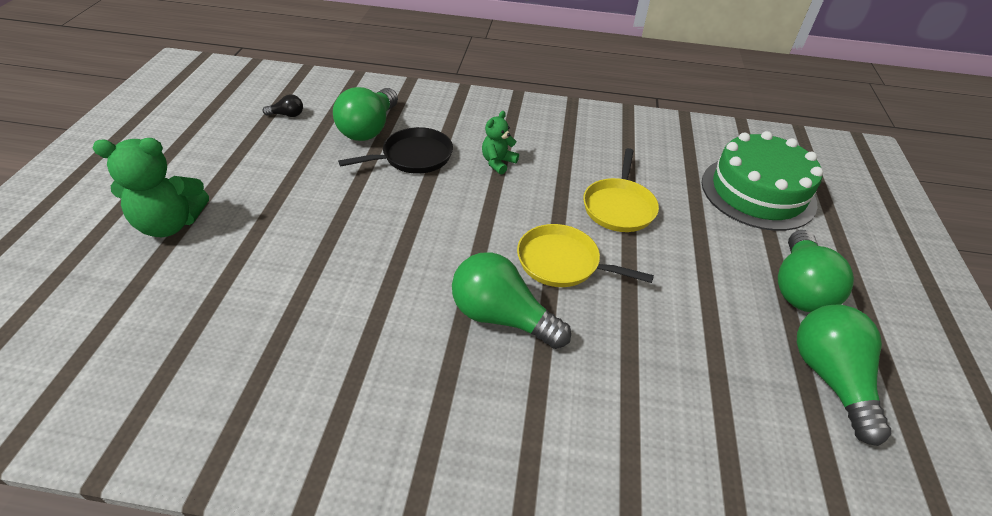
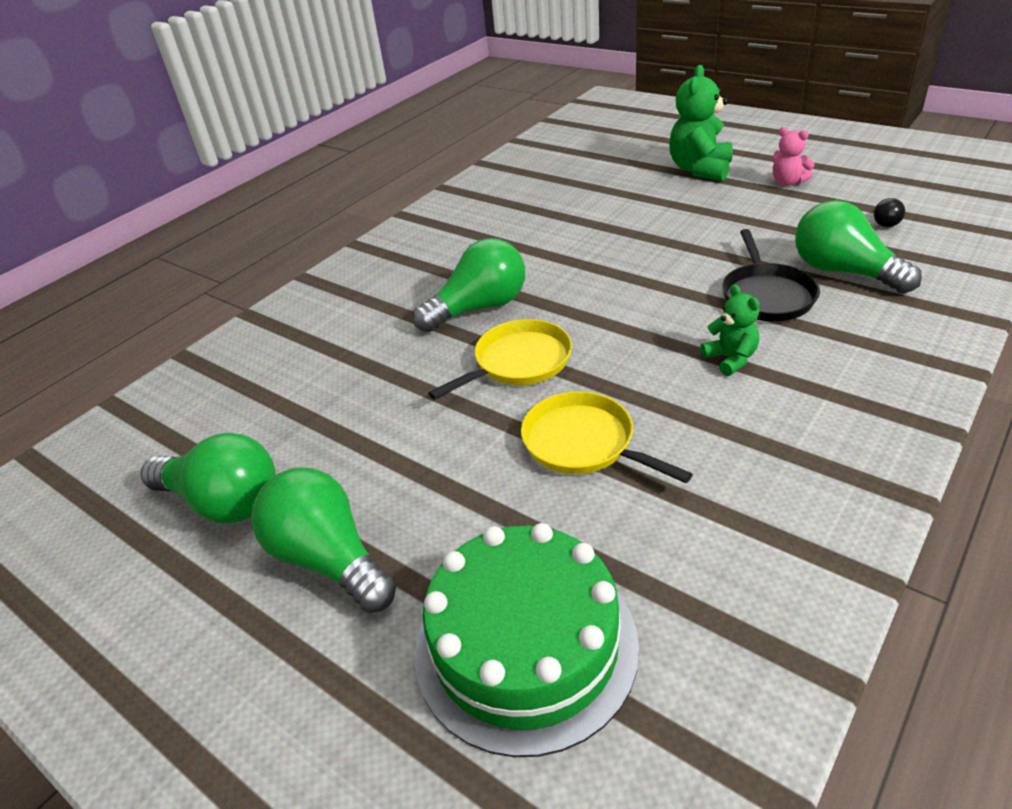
camera: 125 degrees right, 5 degrees down
(210, 165) = (787, 182): none -> pink teddy bear

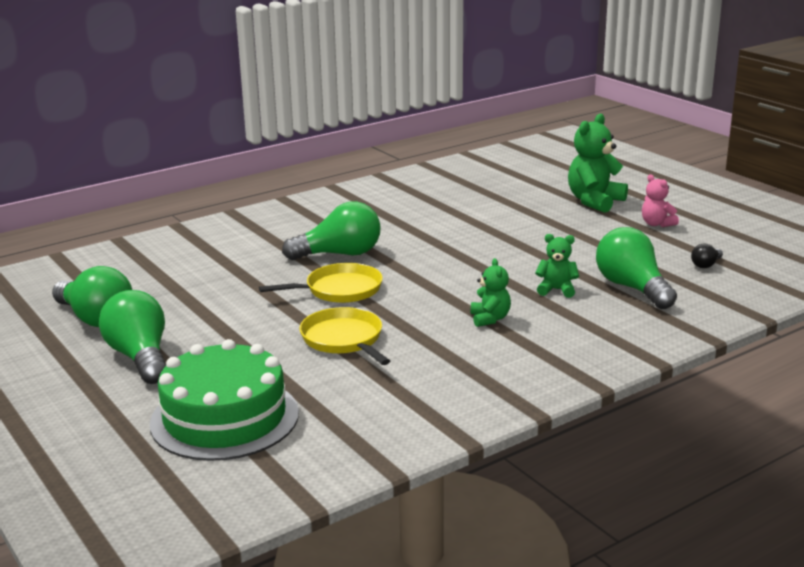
camera: 15 degrees right, 15 degrees down
(766, 296) = (556, 290): black pan -> green teddy bear

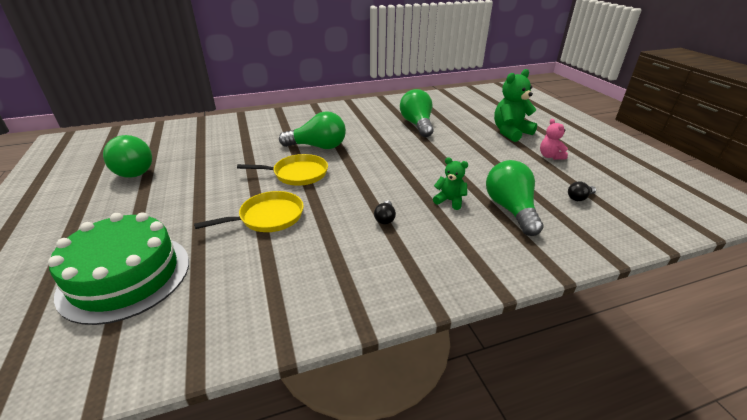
camera: 15 degrees right, 10 degrees up
(140, 357) = (127, 205): green light bulb -> green light bulb (417, 124)
(343, 339) = (268, 217): yellow pan -> yellow pan turned 75 degrees clockwise
(490, 319) = (385, 218): green teddy bear -> black light bulb

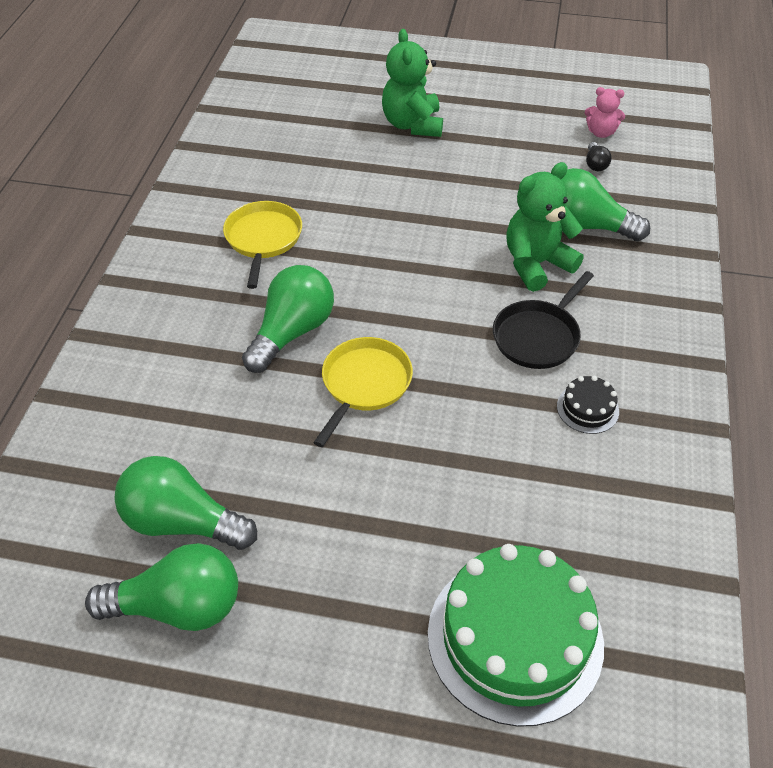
camera: 60 degrees left, 15 degrees up
(268, 217) = (463, 450): yellow pan -> yellow pan (263, 239)
(337, 256) = (587, 408): none -> black cake
(385, 218) = (538, 337): black light bulb -> black pan
(417, 124) = (310, 195): green light bulb -> green light bulb (182, 522)
(449, 201) = (536, 264): green teddy bear -> green teddy bear, size x1.77
(550, 156) = (497, 130): pink teddy bear -> pink teddy bear (601, 132)

